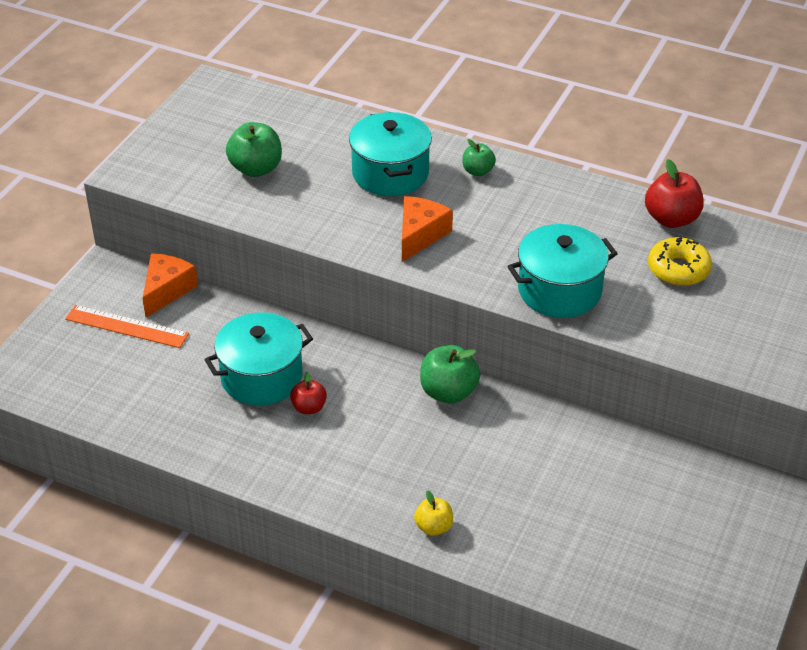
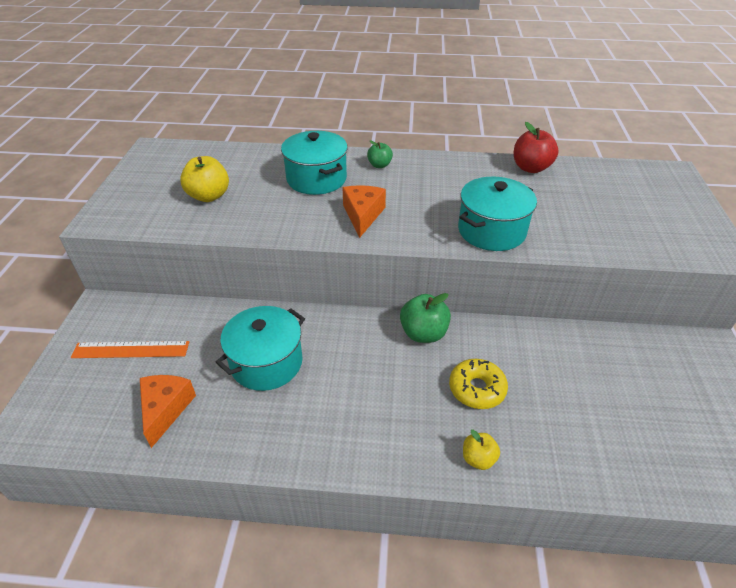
camera: 20 degrees left, 0 degrees up
(167, 290) = (158, 310): orange cheese -> orange cheese (165, 409)
(256, 169) = (209, 196): green apple -> yellow apple
(309, 407) = (318, 378): red apple -> none
(678, 269) = (561, 198): yellow donut -> yellow donut (477, 389)

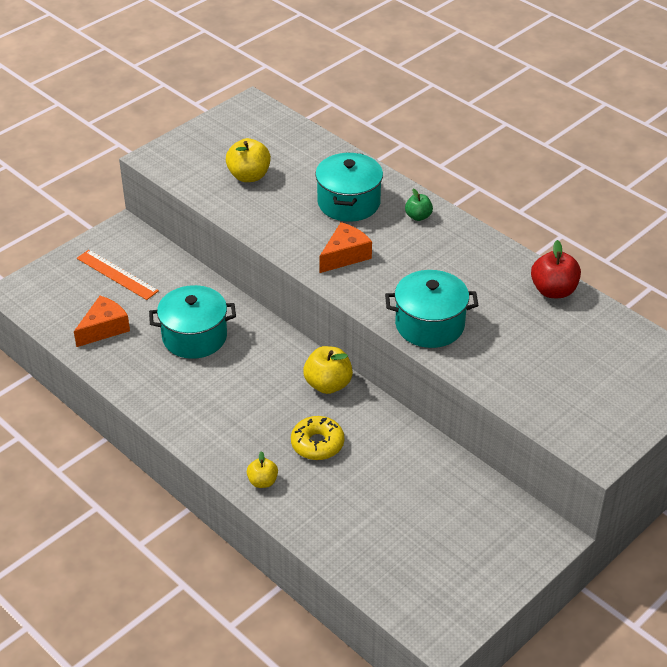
camera: 40 degrees right, 0 degrees up
(423, 333) = (328, 384): green apple -> yellow apple

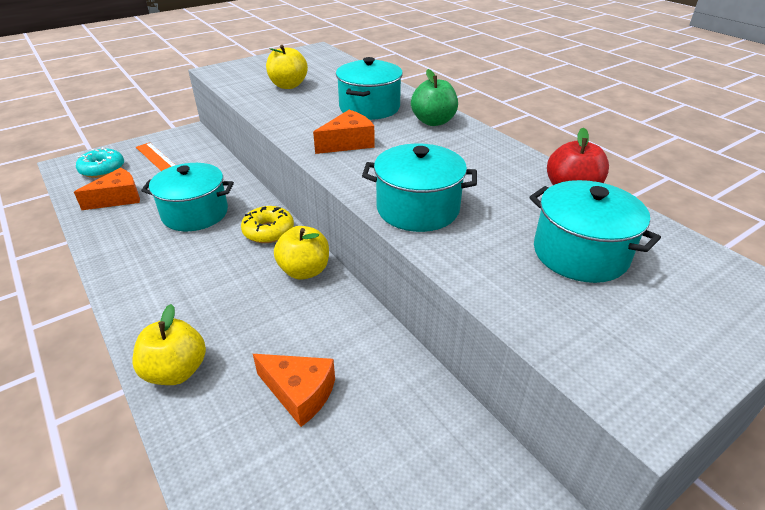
camera: 10 degrees right, 5 degrees down
(60, 293) = (102, 169): none -> turquoise donut
(262, 481) = (176, 371): yellow apple -> yellow apple, size x1.67
(317, 444) = (264, 333): yellow donut -> yellow donut (268, 231)
(365, 484) = (299, 393): none -> orange cheese
(418, 216) = (433, 121): green apple -> green apple, size x1.67
(561, 351) = (580, 253): none -> turquoise pot

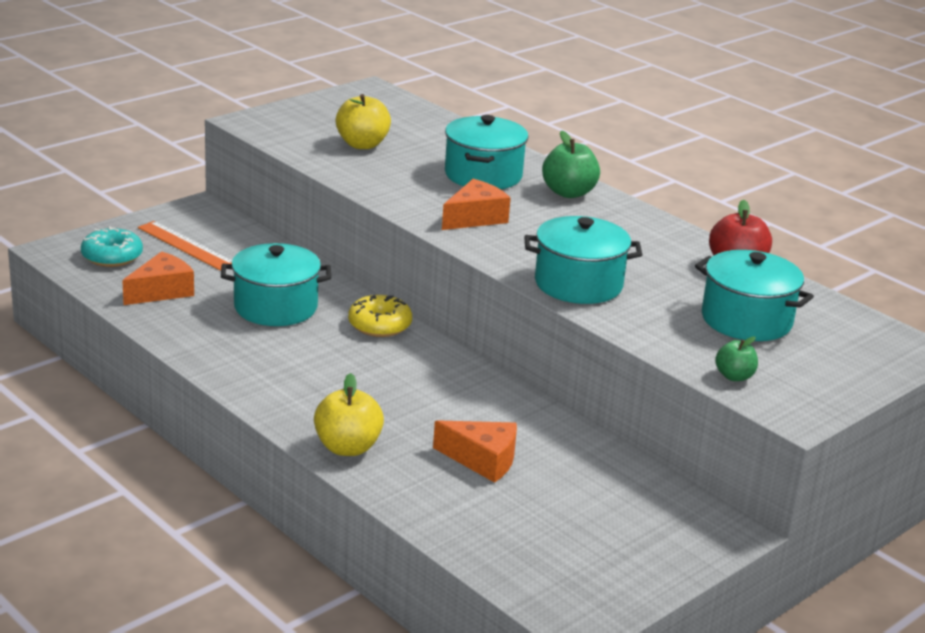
camera: 10 degrees left, 10 degrees down
(304, 271) = (442, 363): yellow apple -> none
(564, 334) = (734, 376): none -> green apple

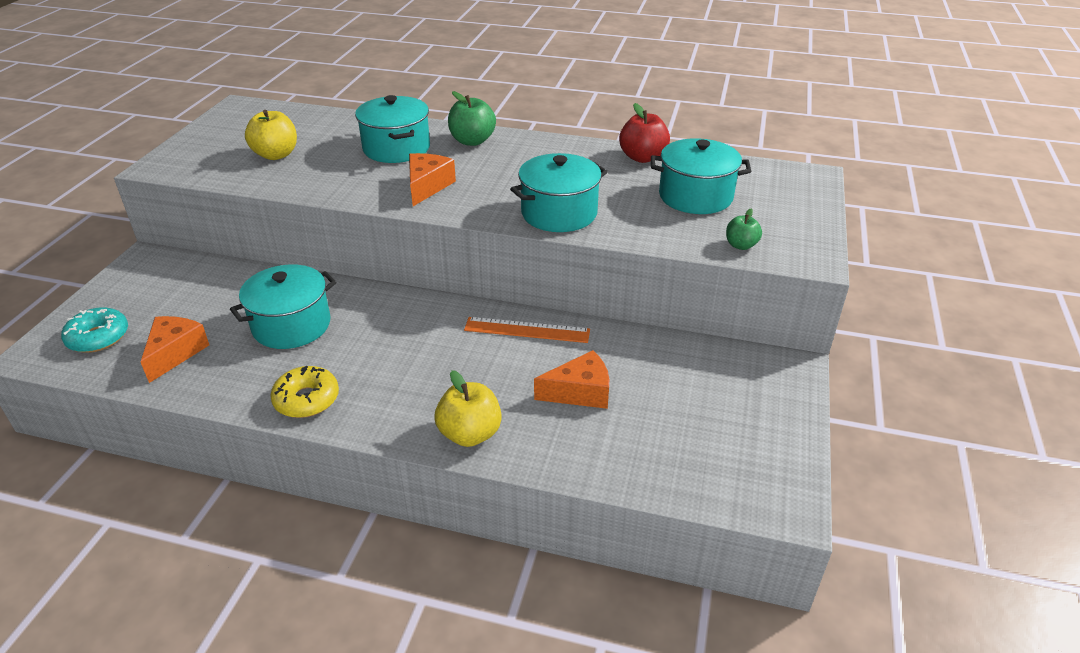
camera: 30 degrees left, 10 degrees up
(185, 245) = (161, 299): orange ruler -> orange ruler (527, 330)
(379, 325) = (391, 305): yellow donut -> yellow donut (306, 399)

